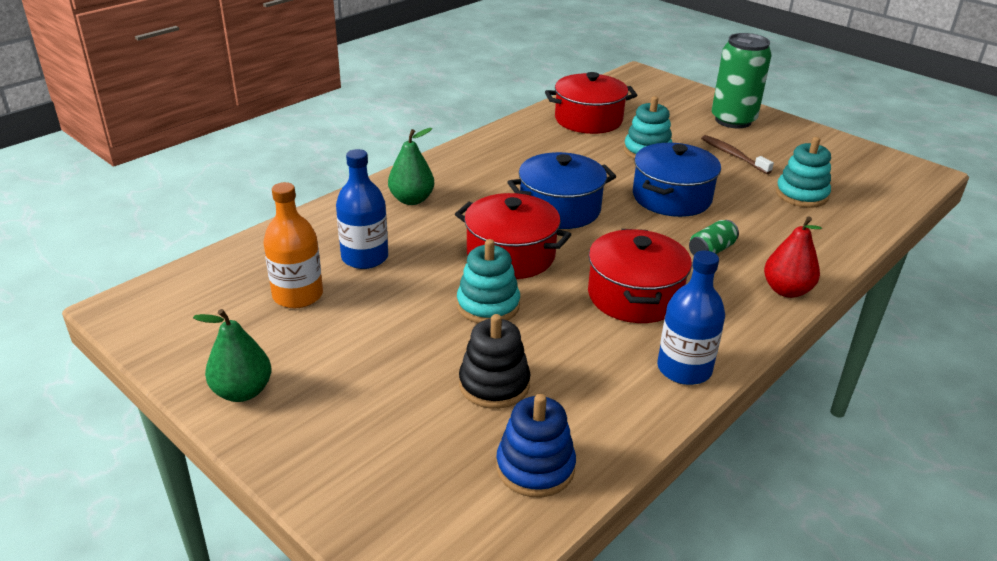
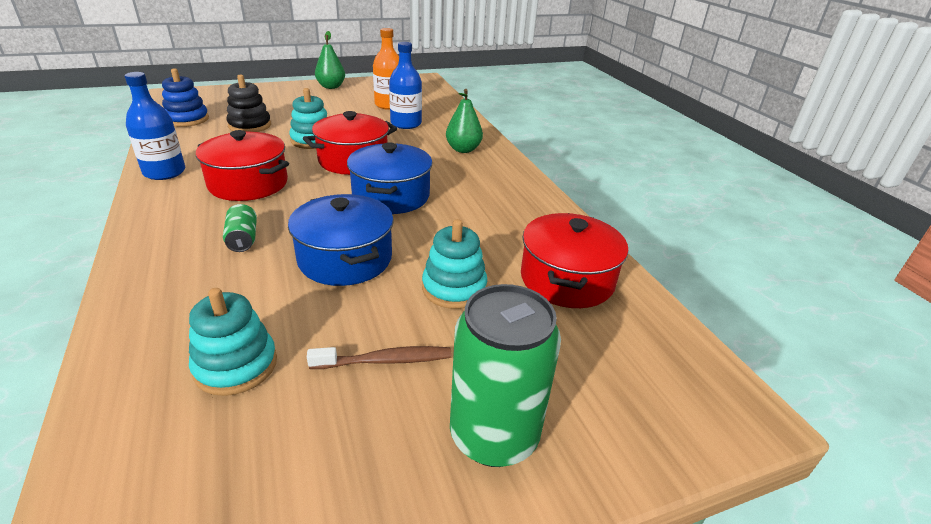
camera: 115 degrees right, 0 degrees up
(786, 290) = (143, 249): red pear -> none

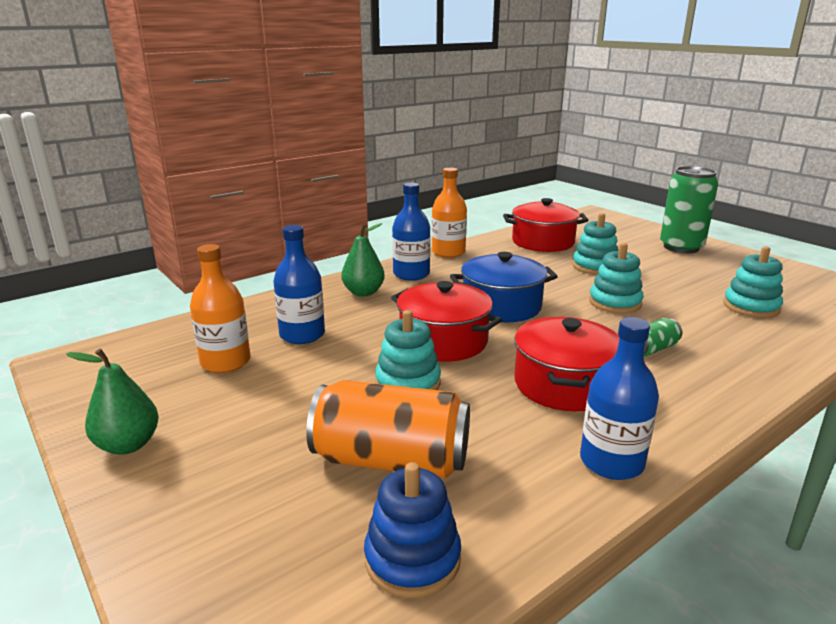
camera: 105 degrees left, 10 degrees down
(250, 125) = (391, 460): black stacking toy -> orange can
(345, 259) = (615, 303): blue pot -> turquoise stacking toy
(385, 361) = (680, 273): brown toothbrush -> none
(493, 174) = (411, 274): none -> blue bottle
(547, 204) = (448, 252): none -> orange bottle

